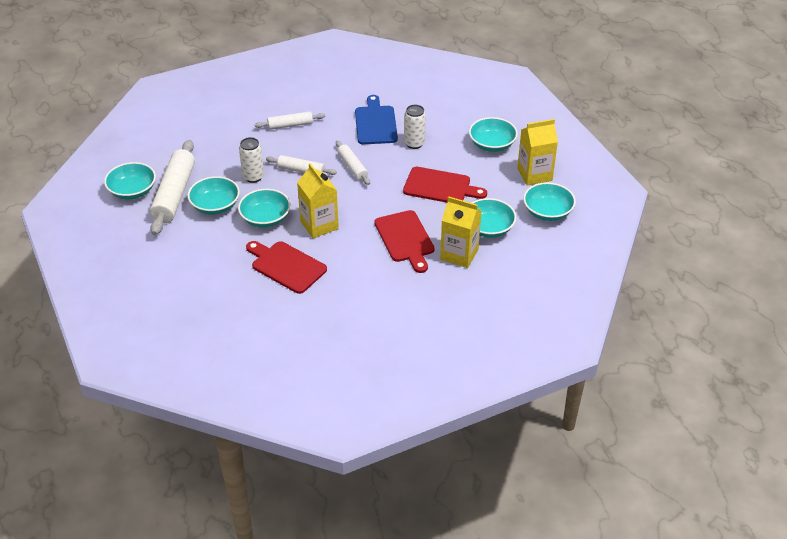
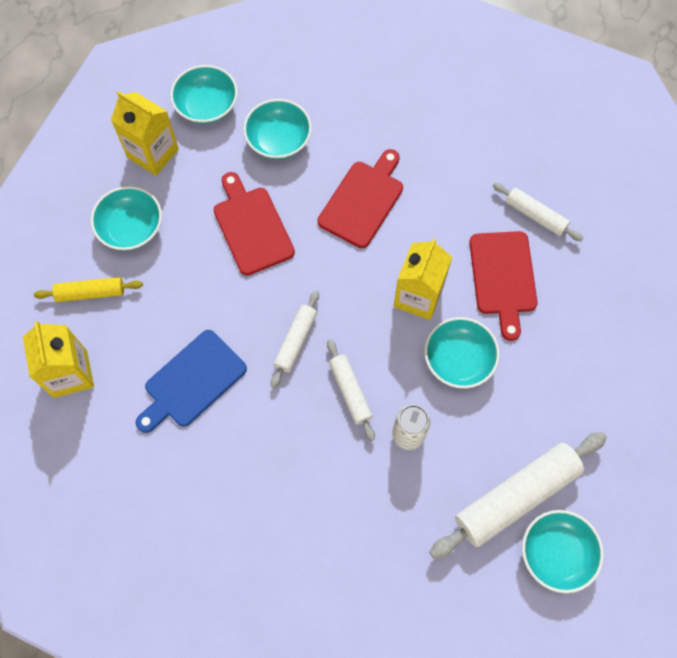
camera: 130 degrees left, 25 degrees up
(215, 205) = (490, 432): turquoise bowl -> none
(290, 125) = (279, 481): white rolling pin -> white rolling pin (535, 216)
(414, 143) = (196, 308): white can -> none
(459, 254) = (341, 139): yellow carton -> yellow carton (70, 374)
(467, 114) = (91, 293): none -> yellow rolling pin

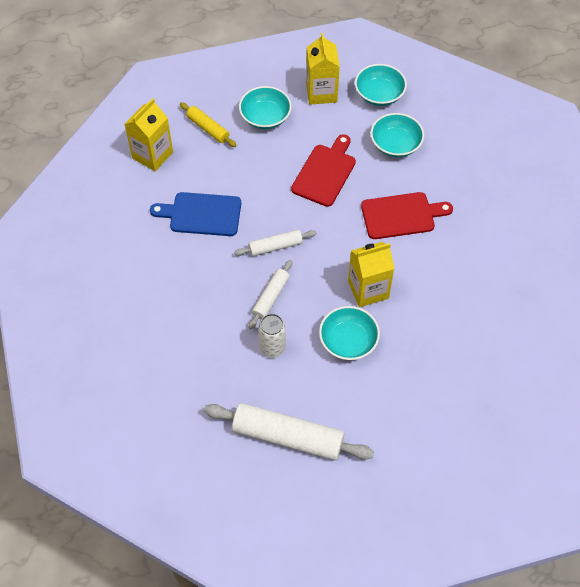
camera: 50 degrees right, 10 degrees down
(503, 277) = (429, 327): red cutting board -> none
(535, 216) = (492, 316): white rolling pin -> none
(556, 553) = (272, 486): turquoise bowl -> none

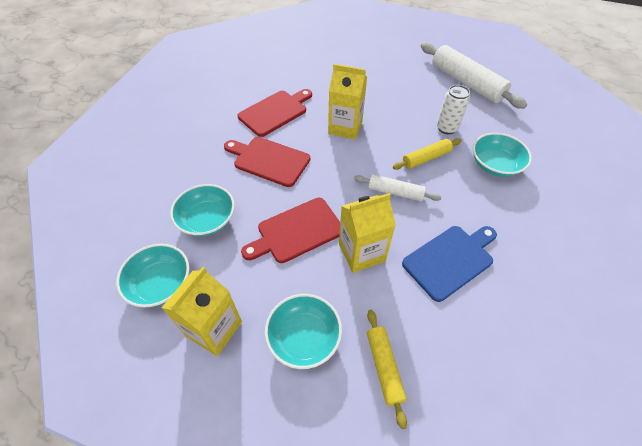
camera: 145 degrees left, 5 degrees down
(152, 155) = (477, 372): yellow carton -> yellow carton (361, 253)
(201, 214) = (450, 260): blue cutting board -> blue cutting board turned 75 degrees counterclockwise
(270, 297) = (426, 158): white rolling pin -> yellow rolling pin
(348, 341) = (387, 107): turquoise bowl -> turquoise bowl (495, 165)
(448, 268) = (275, 112): none -> red cutting board

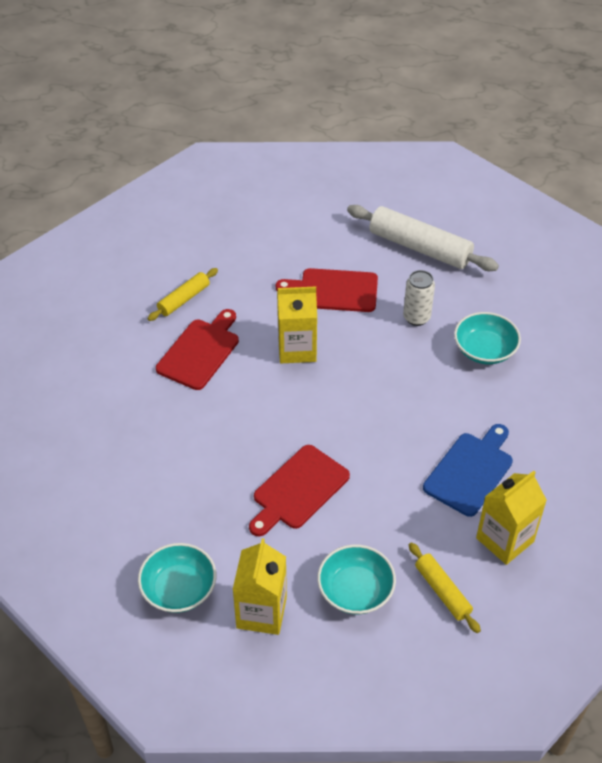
camera: 20 degrees left, 5 degrees down
(207, 220) = (191, 507): turquoise bowl -> none
(269, 160) = (225, 417): red cutting board -> red cutting board (334, 290)
(361, 253) = (377, 491): yellow carton -> yellow carton (505, 540)
(395, 192) = (387, 414): white rolling pin -> none
(426, 158) = (406, 363): yellow rolling pin -> yellow rolling pin (184, 299)

